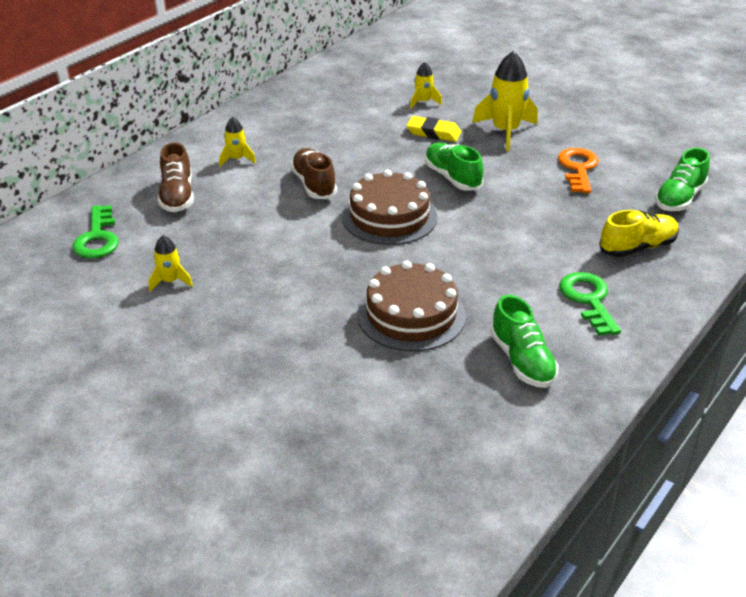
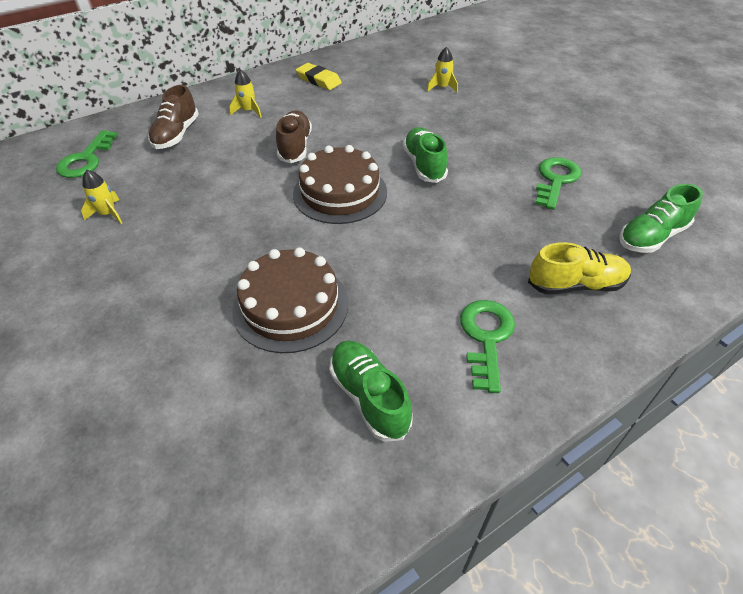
camera: 20 degrees right, 10 degrees up
(433, 133) = (433, 118): yellow eraser -> yellow eraser (318, 80)
(505, 132) = (502, 129): yellow rocket -> none
(522, 361) = (369, 397): green shoe -> green shoe turned 150 degrees clockwise
(578, 168) = (555, 180): orange key -> green key

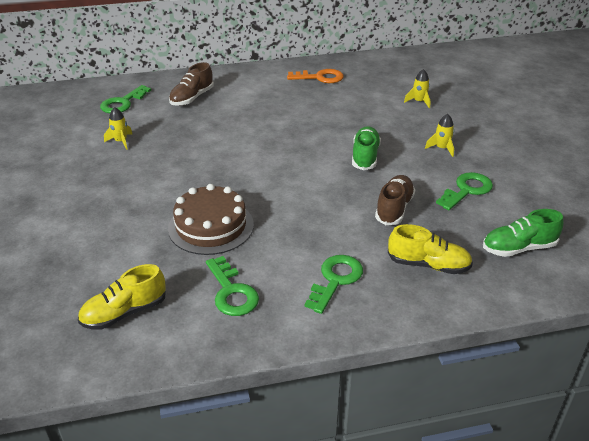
camera: 20 degrees right, 10 degrees down
(236, 481) = (124, 312): none -> yellow shoe
(248, 111) = (252, 91): yellow rocket -> yellow rocket (441, 148)
(295, 147) = (273, 123): brown shoe -> brown shoe (394, 208)
(318, 80) = (320, 77): yellow eraser -> orange key
(340, 193) = (288, 162): brown cake -> none
(369, 397) = (232, 292): green shoe -> green key

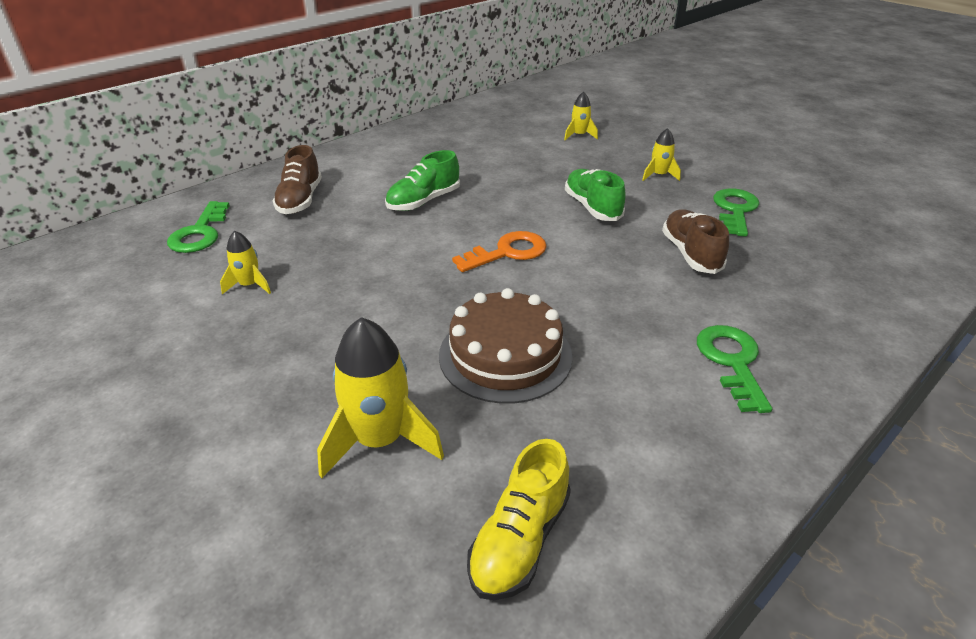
camera: 30 degrees left, 0 degrees up
(108, 243) = (380, 440): none -> yellow rocket
(232, 292) = (633, 434): green key -> none
(320, 77) = (442, 137): orange key -> orange key (507, 252)
(428, 265) = (800, 303): yellow shoe -> none
(518, 248) = (854, 252): green shoe -> green shoe (423, 201)

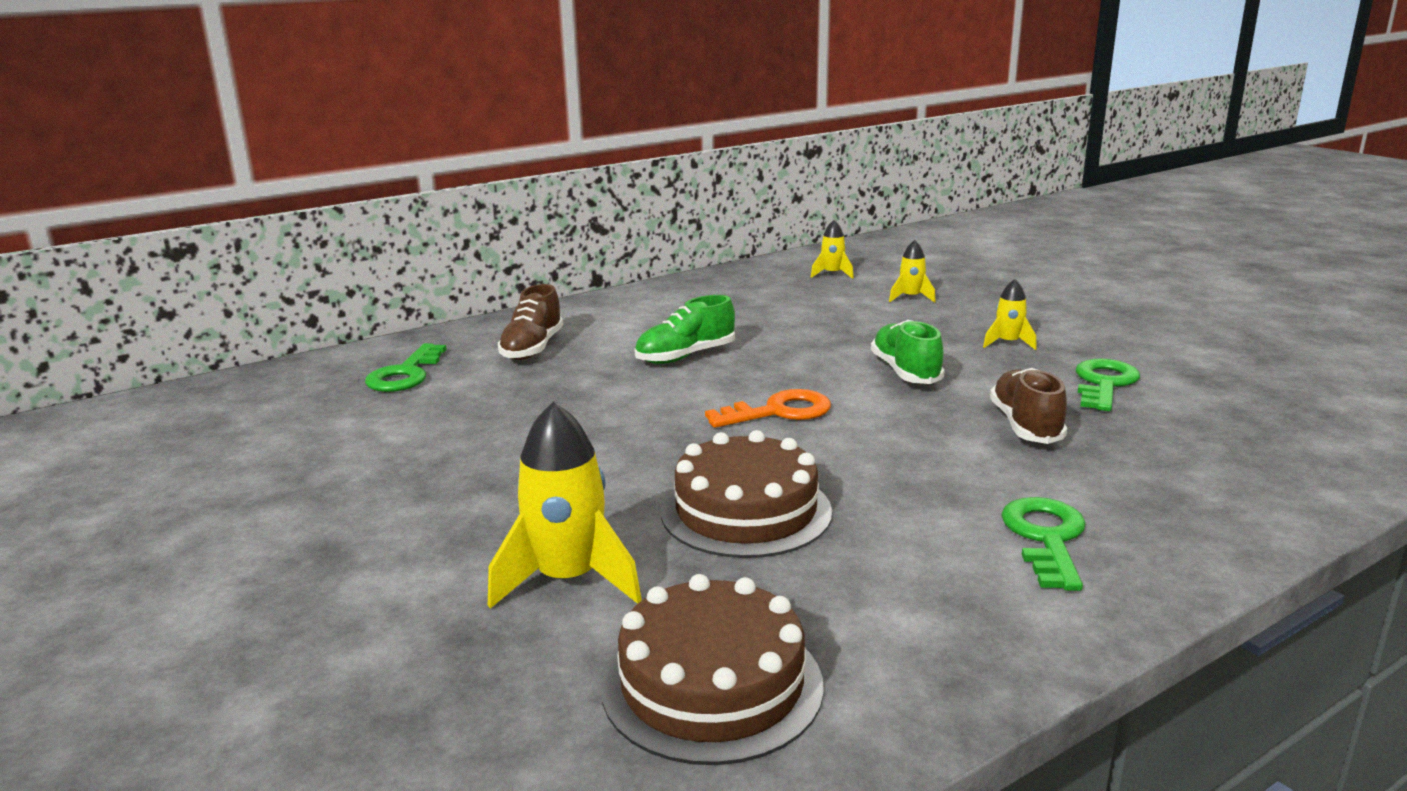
camera: 10 degrees right, 15 degrees down
(249, 285) = (451, 426): yellow rocket -> yellow rocket (832, 274)
(519, 540) = (712, 685): yellow shoe -> brown cake

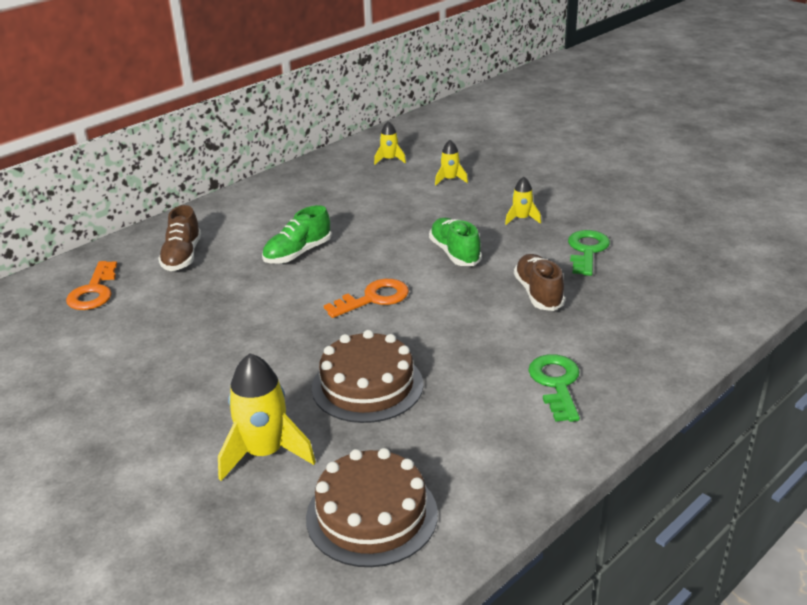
camera: 10 degrees left, 10 degrees up
(405, 374) = (94, 291): green key -> orange key

